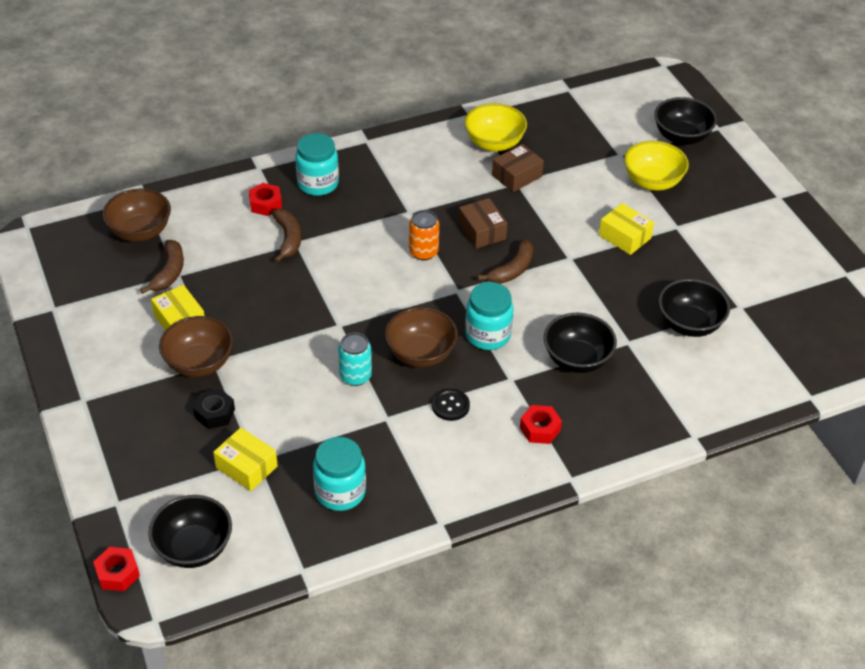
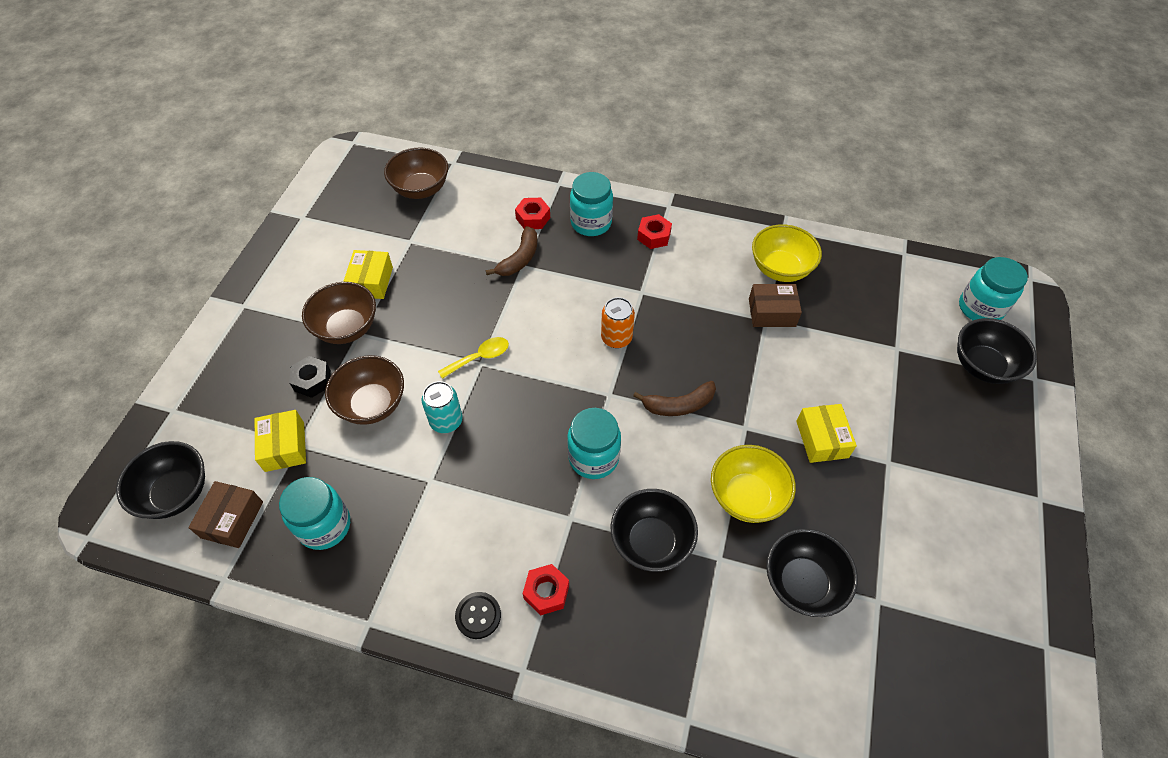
camera: 40 degrees right, 10 degrees up
(117, 573) = (109, 474): red nut -> red nut (654, 236)
(169, 272) = (405, 235): brown banana -> none
(334, 322) = (480, 357): none -> yellow spoon
(421, 354) = (518, 436): brown bowl -> brown bowl (372, 404)
(450, 406) = (493, 507): black button -> black button (478, 615)
(482, 231) = (687, 349): brown box -> brown box (232, 519)
(649, 101) = (980, 308): none -> turquoise jar
(652, 182) = (906, 397): yellow bowl -> yellow bowl (746, 496)

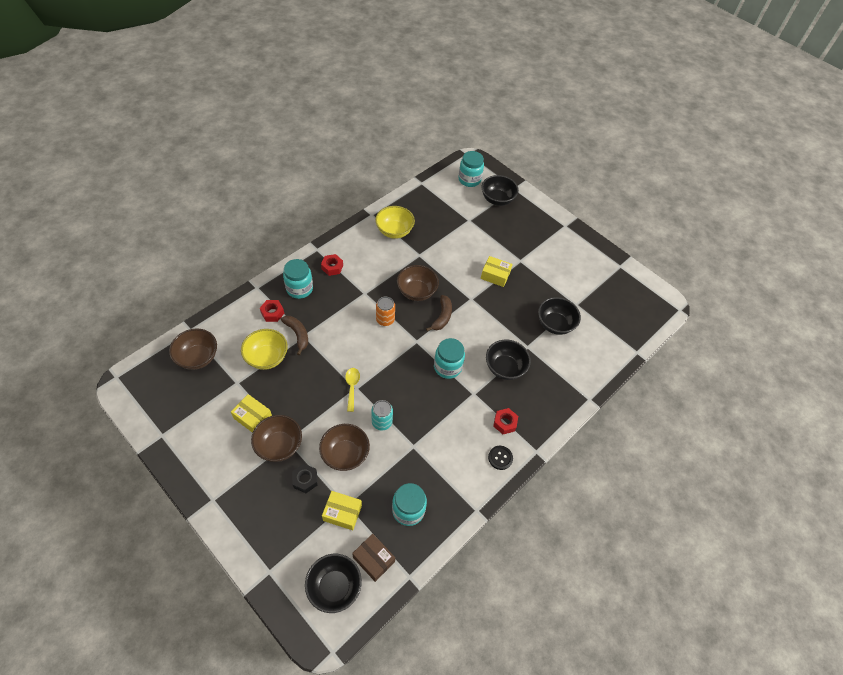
camera: 65 degrees left, 0 degrees up
(696, 350) = (416, 292): none -> brown bowl
(746, 496) = (505, 319): yellow bowl -> yellow bowl (267, 357)
(772, 312) = (417, 250): brown box -> none

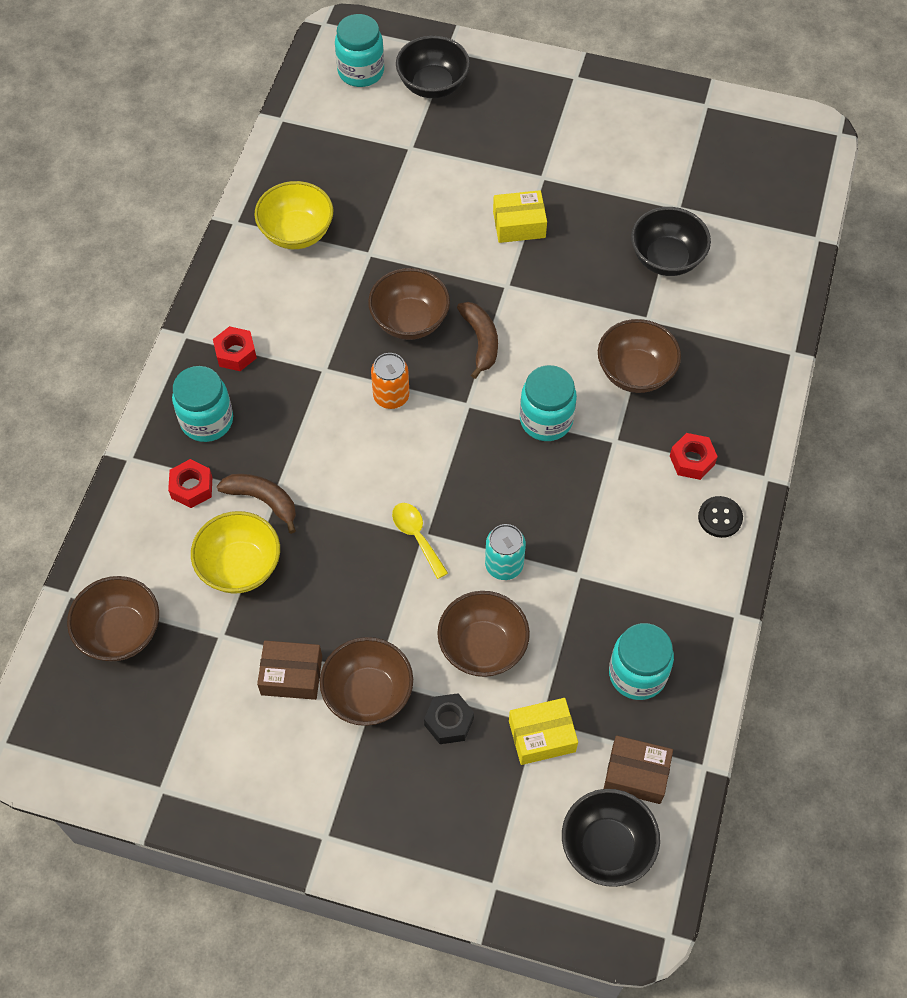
camera: 25 degrees left, 5 degrees up
(253, 417) = (291, 675): yellow box -> brown box
(505, 368) = (635, 372): black bowl -> brown bowl

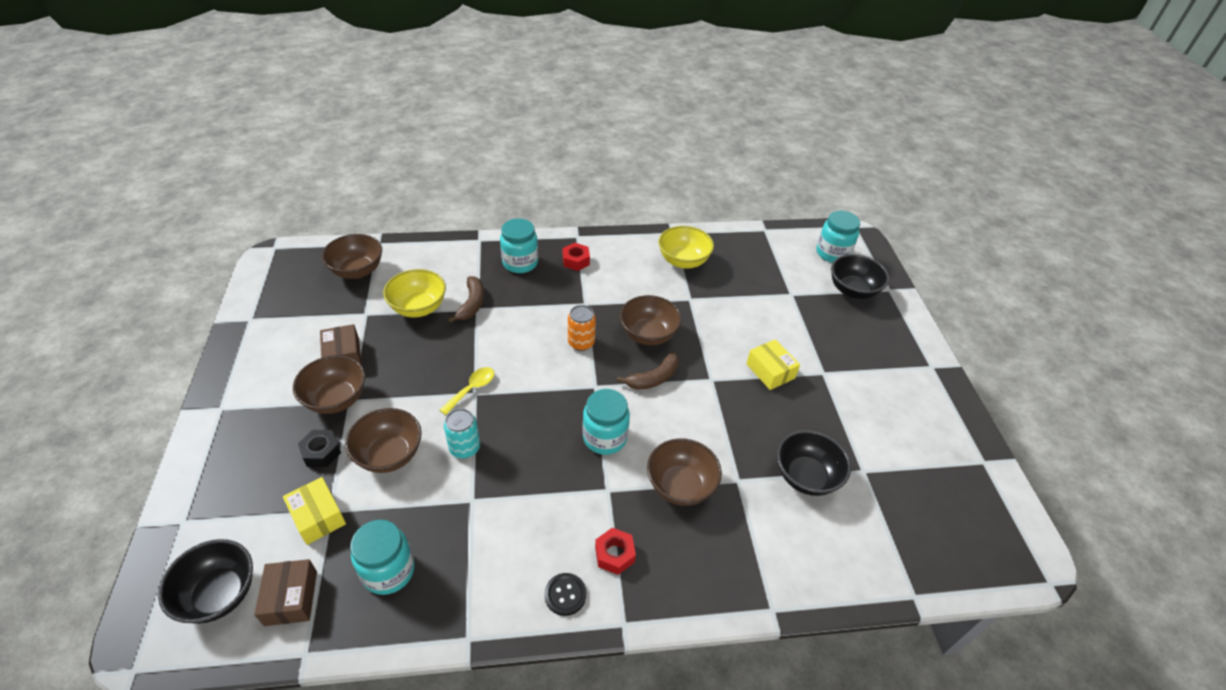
camera: 65 degrees right, 15 degrees down
(192, 487) = (469, 270): red nut -> none

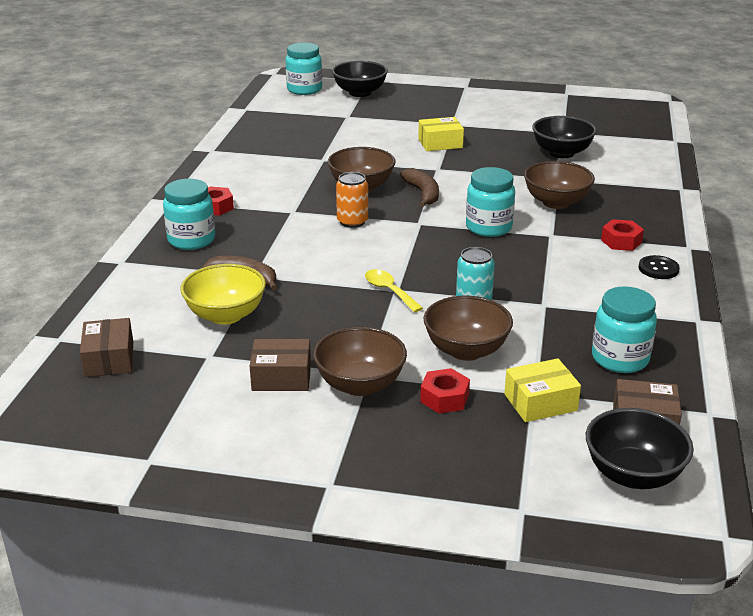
camera: 70 degrees left, 15 degrees down
(321, 452) = (444, 398): black nut -> red nut
(357, 271) = (109, 359): brown bowl -> brown box
(683, 261) = (262, 153): yellow bowl -> none

